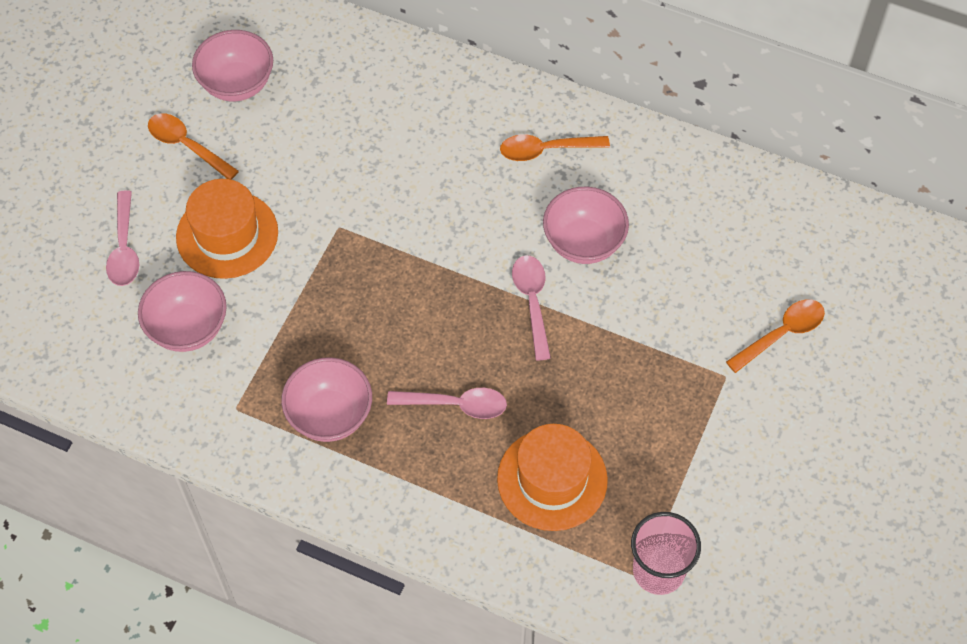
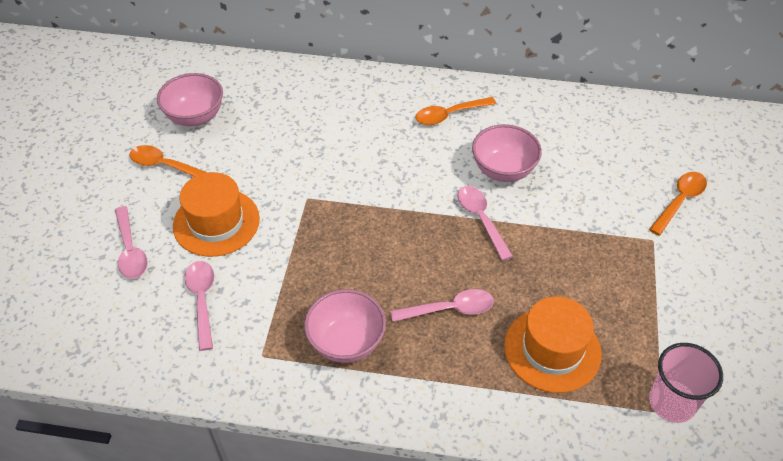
camera: 15 degrees left, 10 degrees down
(188, 328) = (202, 300): pink bowl -> pink spoon

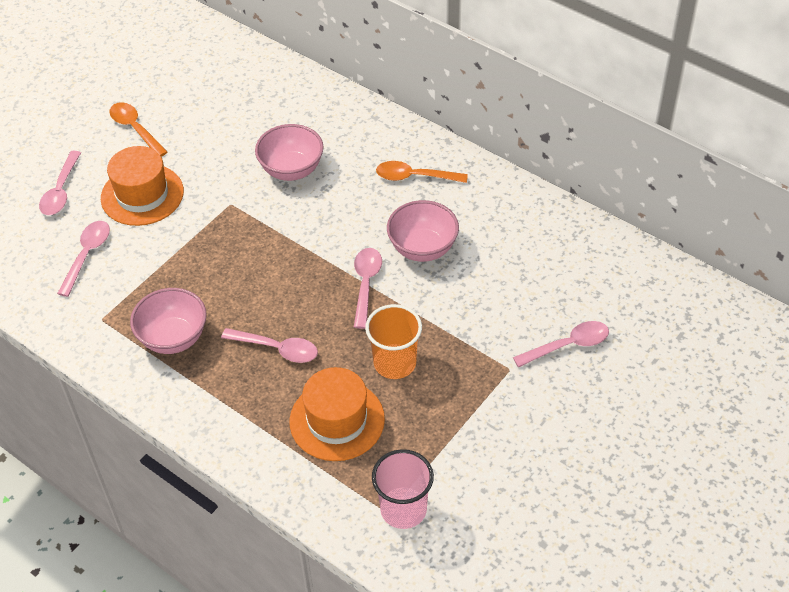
camera: 30 degrees right, 0 degrees up
(195, 117) = (189, 93): pink bowl -> pink bowl (291, 170)
(559, 276) = (395, 363): none -> orange cup
(679, 201) = (568, 345): orange spoon -> pink spoon

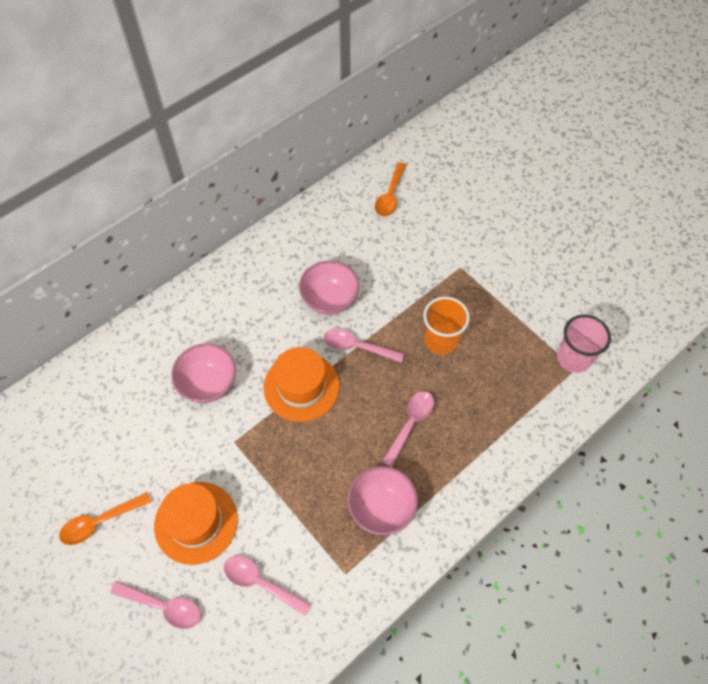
camera: 80 degrees left, 10 degrees up
(337, 420) = (489, 390): orange hat -> orange hat (301, 386)
(414, 177) = (249, 291): orange spoon -> orange spoon (390, 196)
(568, 345) = (445, 227): pink spoon -> none

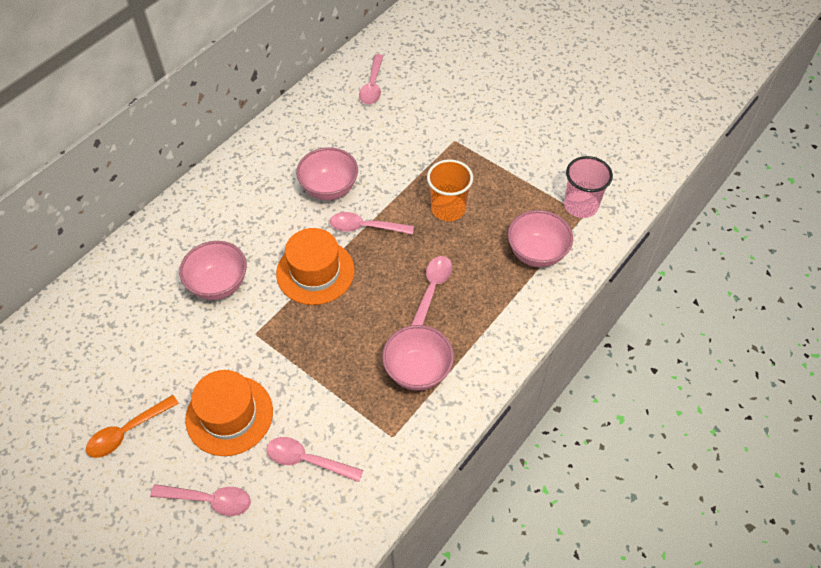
camera: 10 degrees left, 5 degrees down
(390, 196) = (372, 86): orange spoon -> pink spoon
(520, 402) = (536, 253): none -> pink bowl

